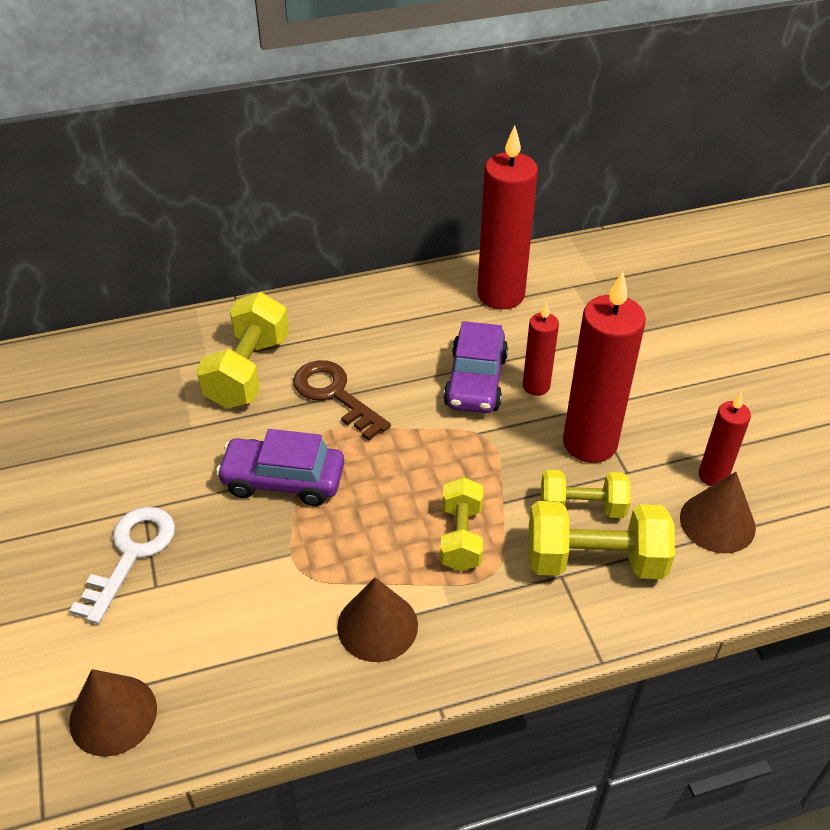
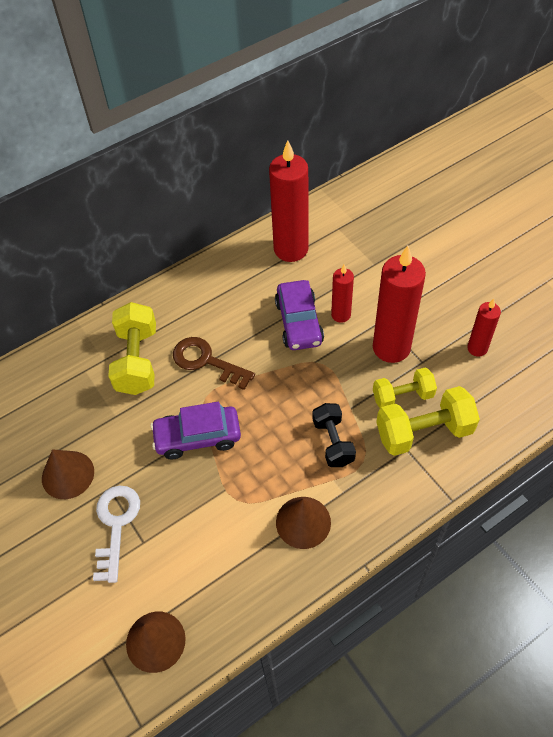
camera: 15 degrees left, 10 degrees up
(461, 537) = (333, 442): yellow dumbbell -> black dumbbell
(717, 522) = (490, 381): brown cone -> brown cone (68, 474)

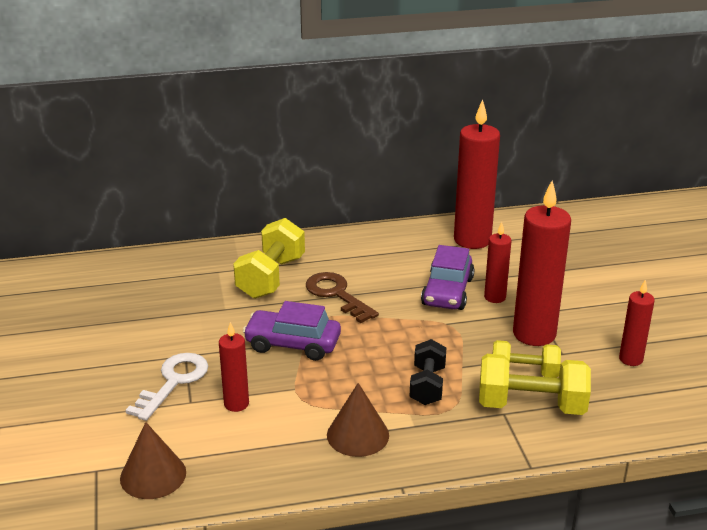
camera: 20 degrees right, 25 degrees down
(68, 474) = (154, 335): brown cone -> none
(184, 528) = (236, 404): none -> red candle

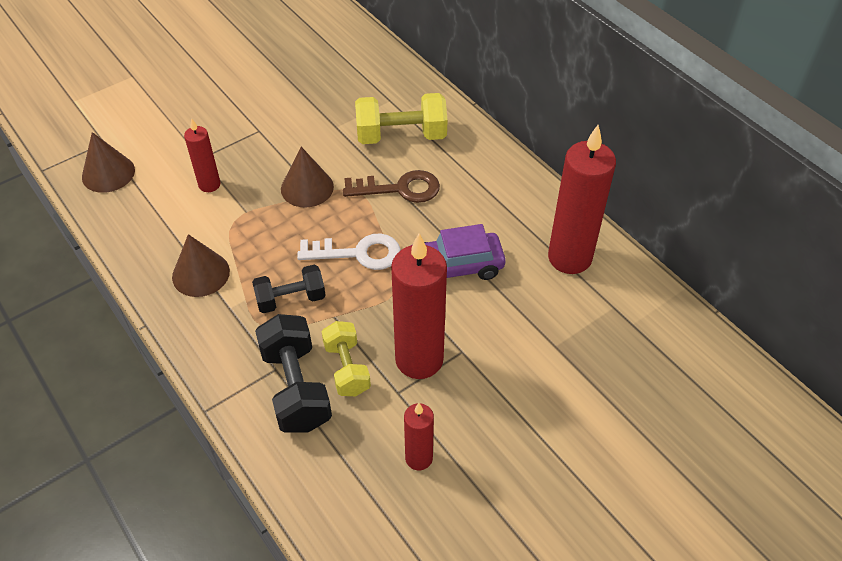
camera: 65 degrees right, 20 degrees up
(173, 382) = (221, 138): white key -> white key (358, 253)
(292, 344) = (307, 187): purple car -> brown cone
(337, 295) = (400, 189): brown key -> brown key turned 60 degrees clockwise
(495, 297) = (468, 308): red candle -> none
(531, 406) = (296, 388): yellow dumbbell -> black dumbbell

